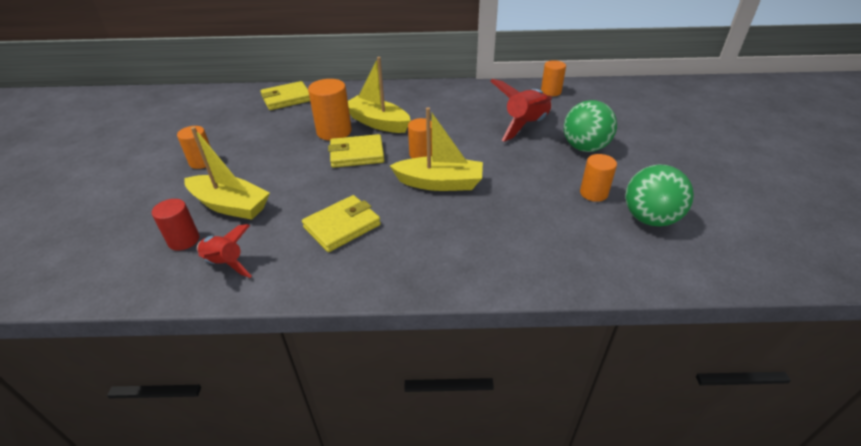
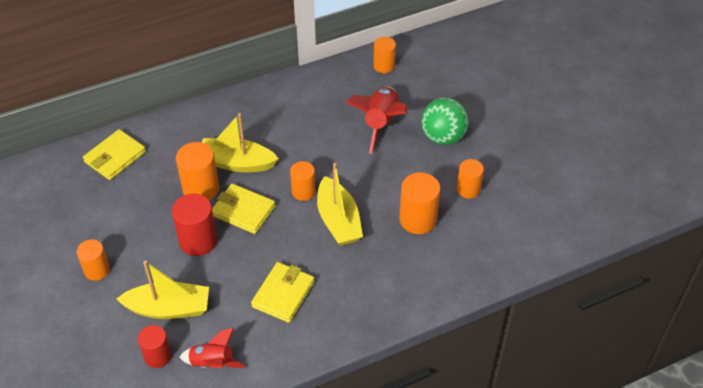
camera: 25 degrees left, 10 degrees up
(300, 164) = (198, 241): none -> red cylinder
(357, 154) = (243, 211): yellow wallet -> yellow wallet turned 60 degrees clockwise
(439, 183) = (338, 220): yellow boat -> yellow boat turned 90 degrees clockwise
(523, 204) = (418, 219): none -> orange cylinder
(649, 218) = (518, 202): green ball -> none

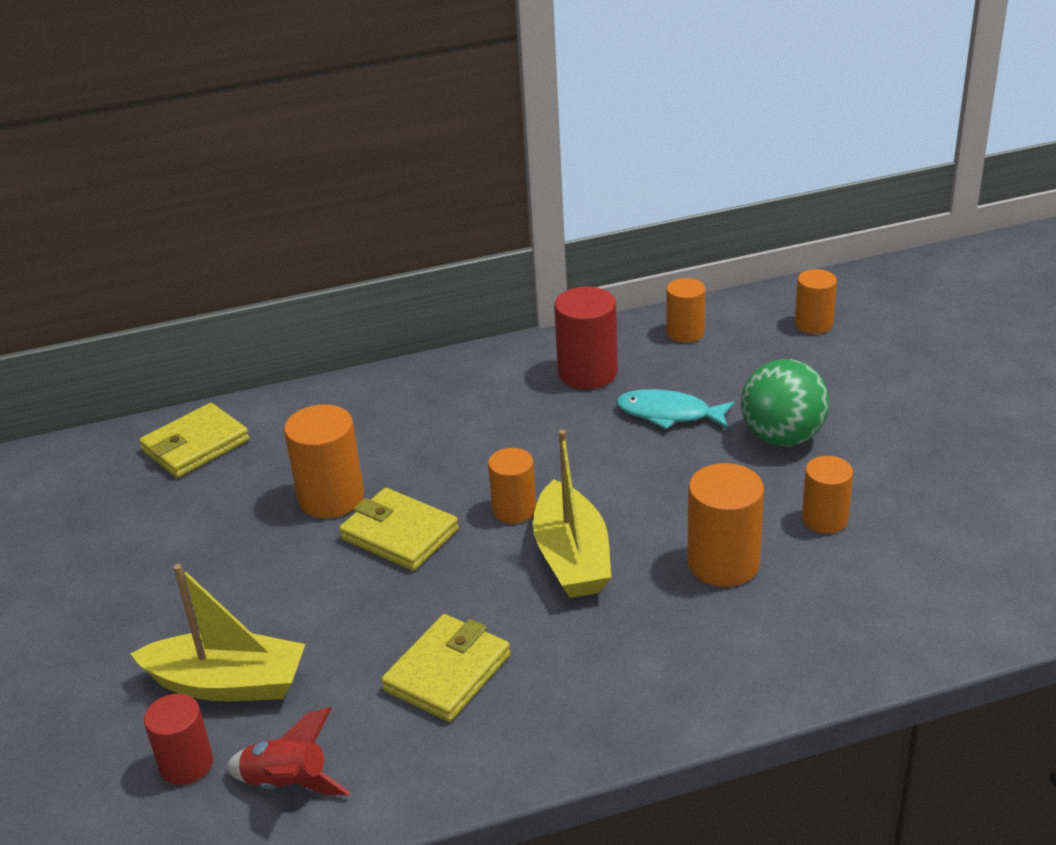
camera: 10 degrees right, 15 degrees down
(97, 270) = (115, 614): orange cylinder -> orange cylinder (813, 324)
(198, 241) = (308, 577): red cylinder -> red cylinder (587, 373)
(236, 163) = (402, 462): yellow boat -> none
(380, 124) = (669, 414): red rocket -> turquoise fish

